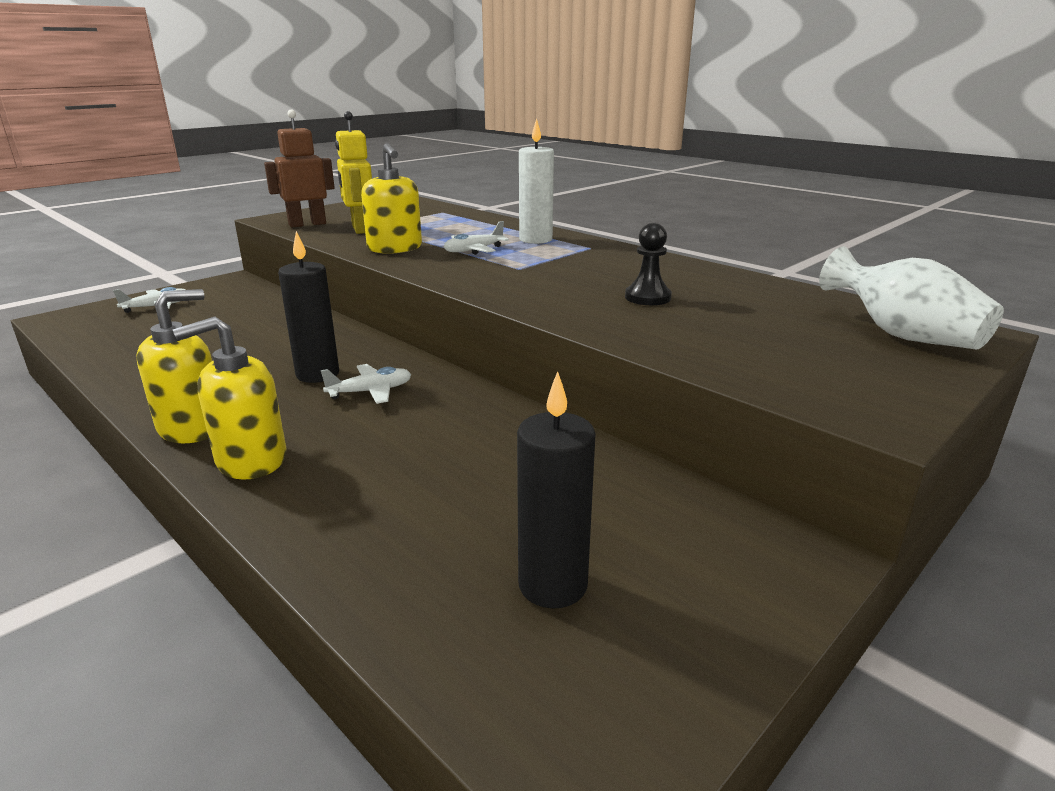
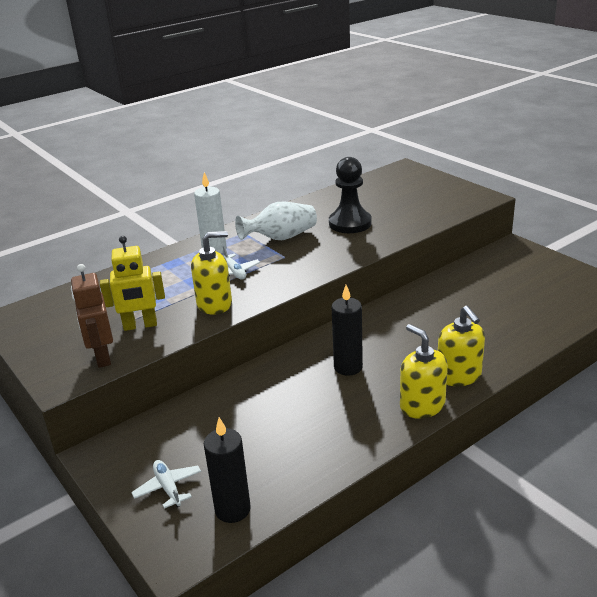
camera: 80 degrees left, 5 degrees up
(370, 391) = (376, 344): white plane -> none
(552, 585) = (540, 292): black candle -> black candle (232, 509)
(647, 297) = (350, 223): black pawn -> black pawn, size x1.71
(902, 335) = (407, 179): white vase -> white vase (281, 238)

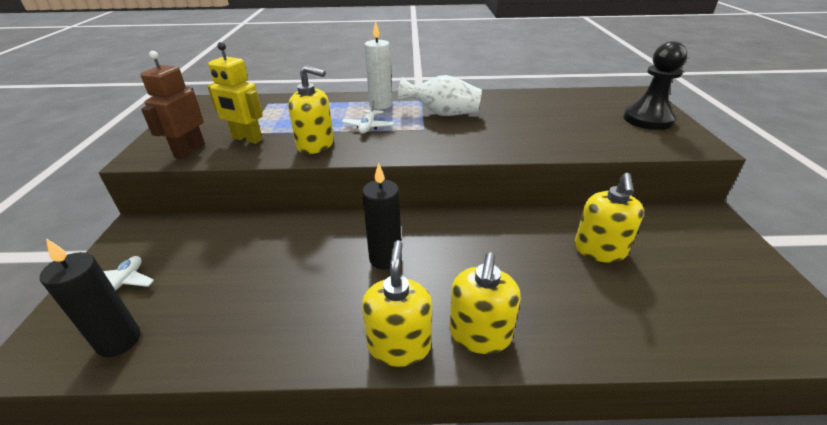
camera: 35 degrees right, 5 degrees up
(350, 223) = (519, 122): black pawn -> black pawn (647, 119)
(473, 296) = (600, 250): none -> yellow soap dispenser

